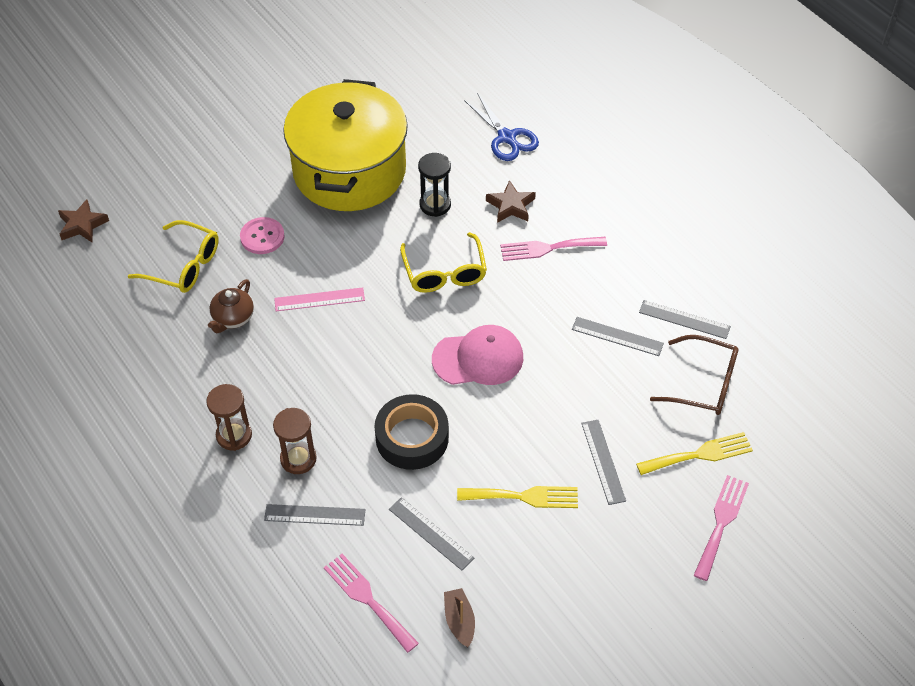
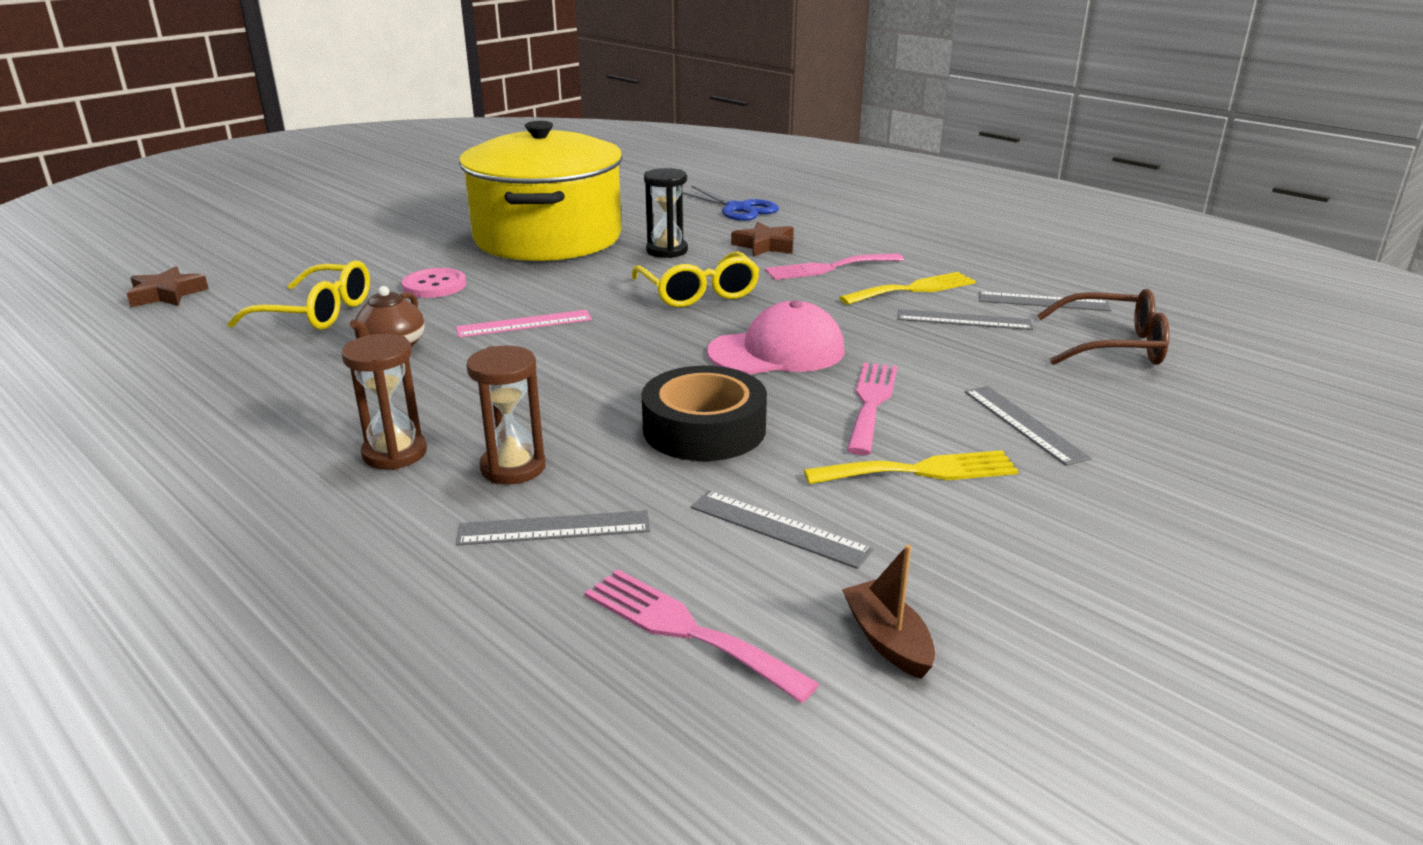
camera: 10 degrees left, 25 degrees down
(699, 454) = (1163, 404): yellow fork -> yellow fork (913, 289)
(721, 523) = (1261, 466): pink fork -> pink fork (871, 402)

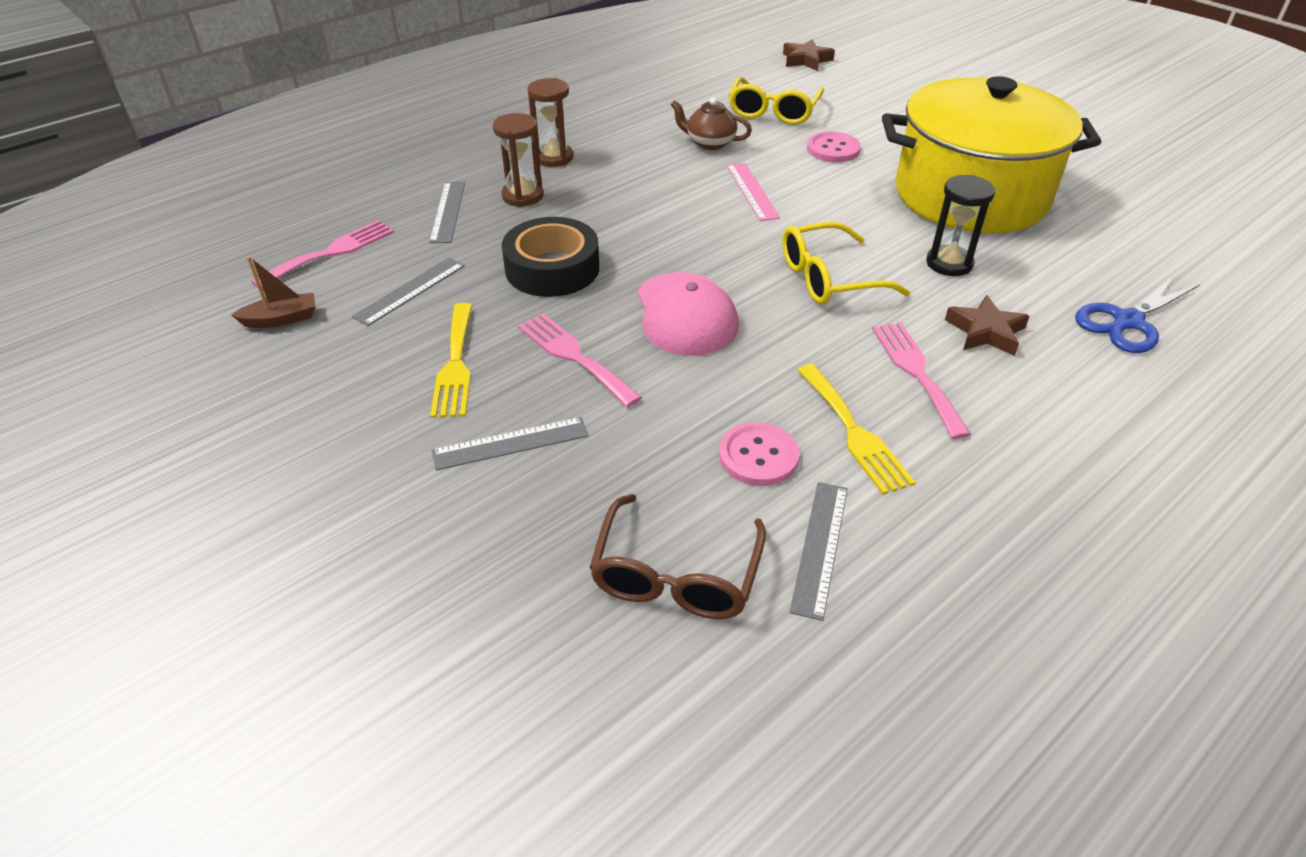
camera: 95 degrees right, 15 degrees up
(871, 402) = (574, 356): pink fork -> pink fork turned 150 degrees counterclockwise
(964, 320) = (758, 456): grey ruler -> pink button

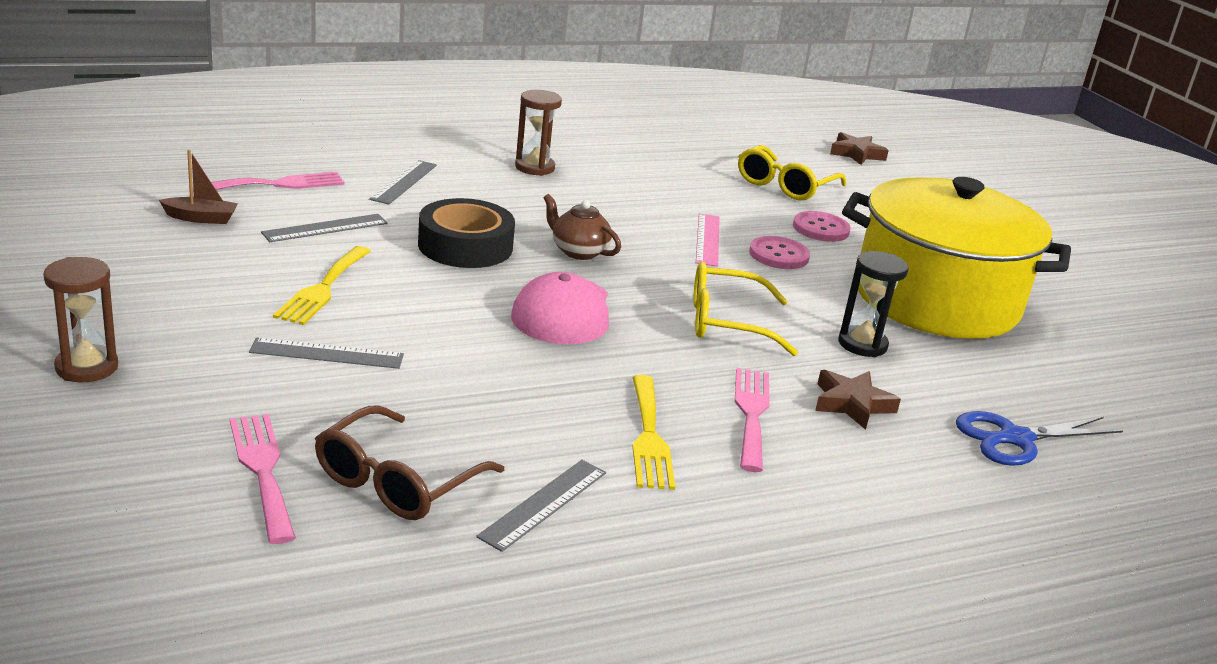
camera: 15 degrees right, 15 degrees down
(522, 196) = (482, 188): brown hourglass -> brown hourglass (87, 367)
(574, 356) = (433, 311): pink fork -> pink fork (262, 470)
(710, 143) = (697, 194): brown teapot -> brown teapot (578, 251)
(758, 456) = (542, 427): pink button -> pink button (778, 255)

